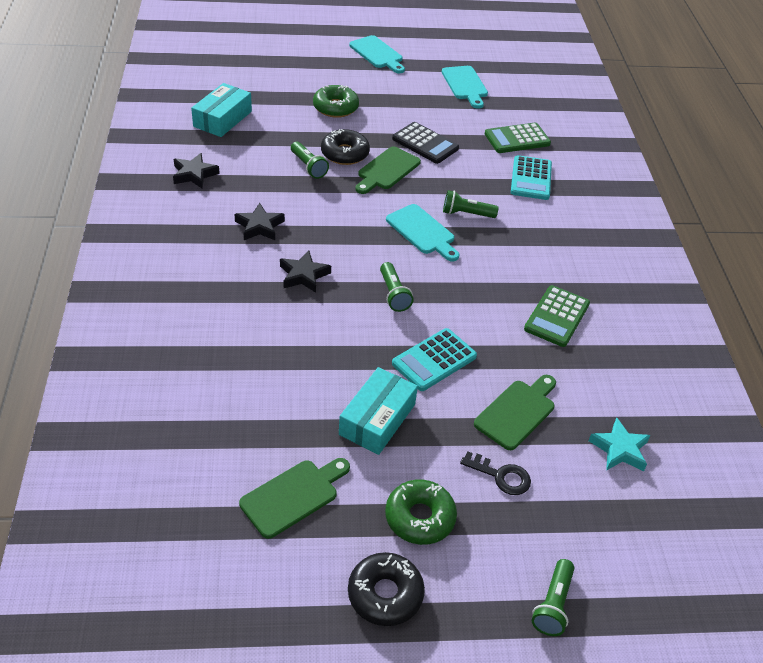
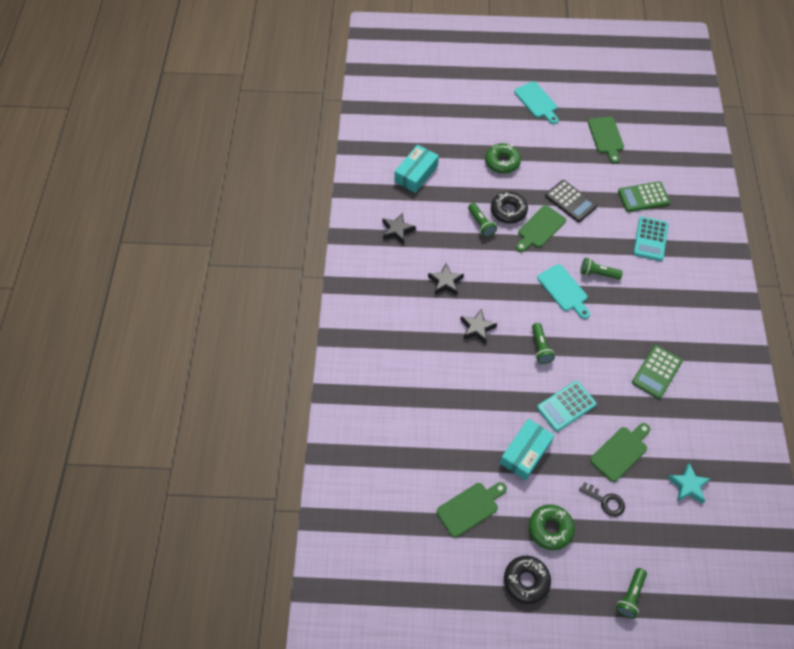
camera: 10 degrees right, 15 degrees up
(465, 85) = (606, 137): turquoise cutting board -> green cutting board

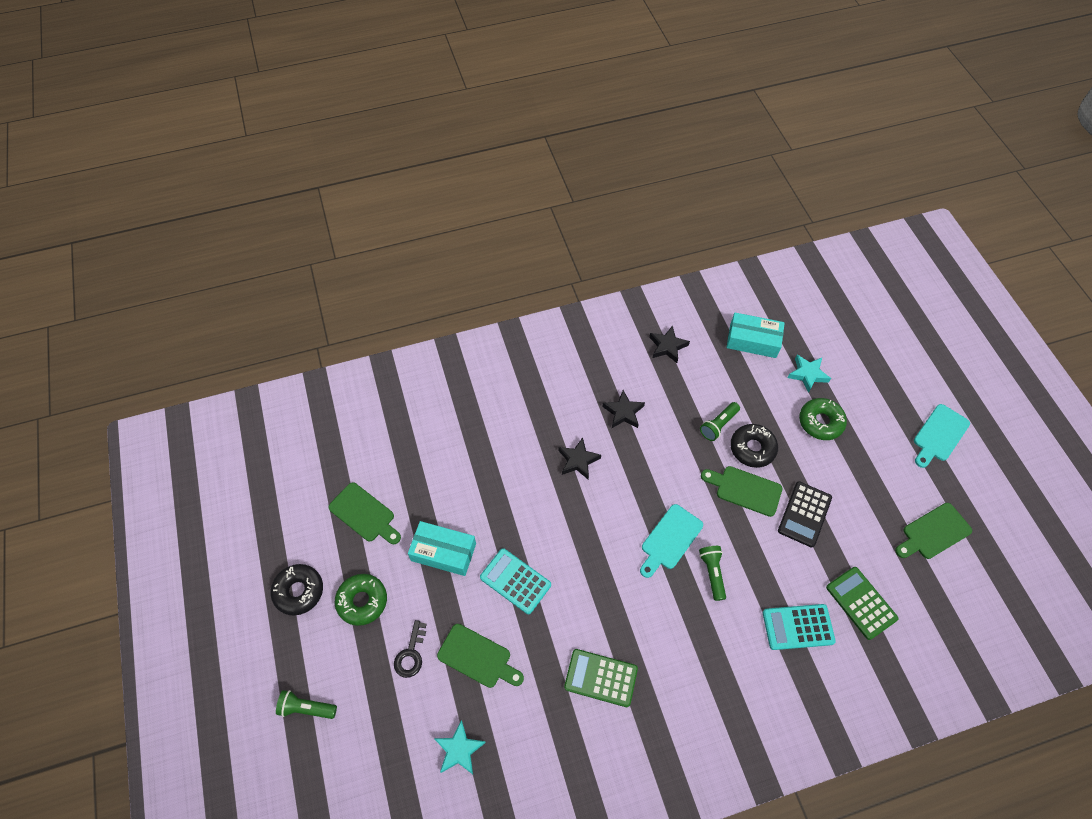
camera: 70 degrees right, 0 degrees up
(459, 153) = (807, 374): none -> turquoise star
(540, 347) = (580, 533): green flashlight -> none

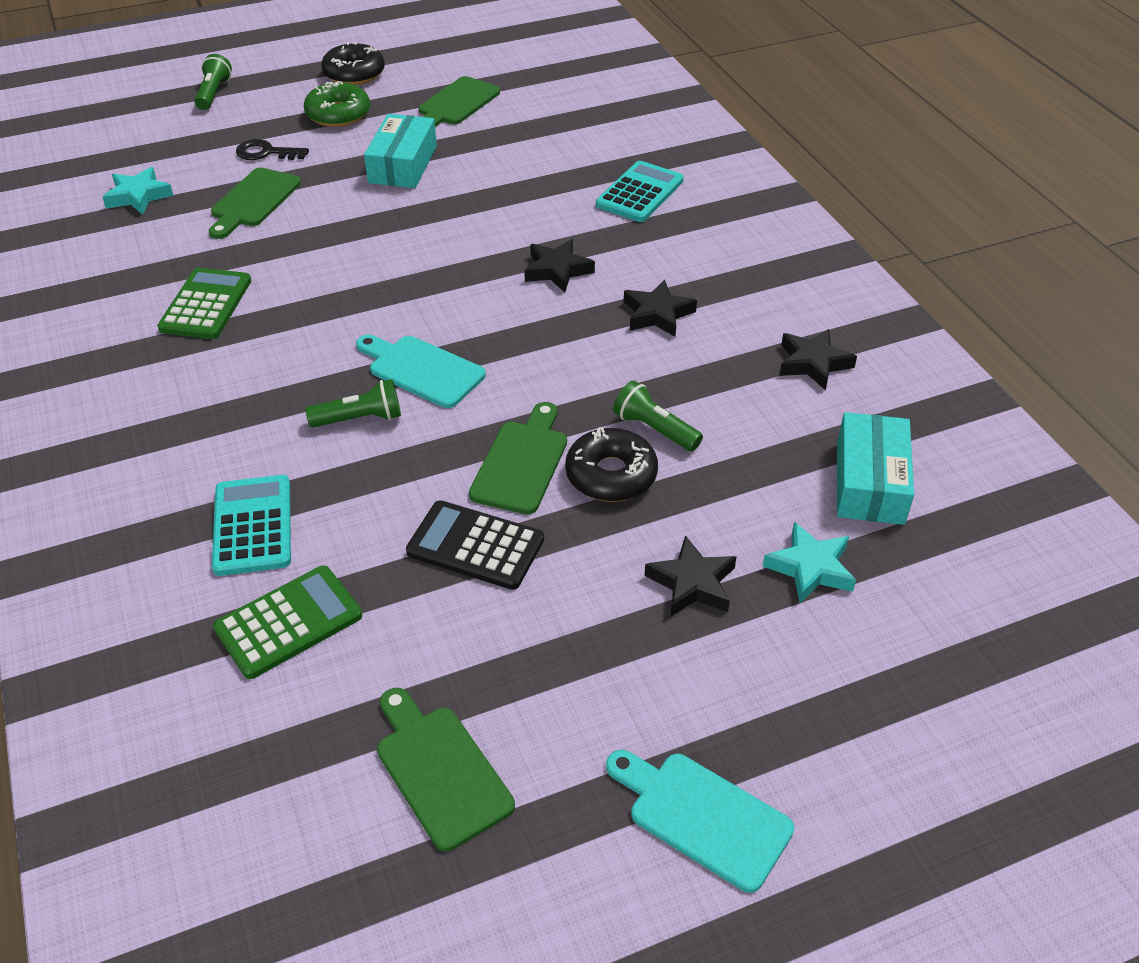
camera: 85 degrees right, 15 degrees down
(515, 581) = (358, 224): turquoise calculator -> turquoise calculator (640, 193)
(820, 422) = (692, 583): green donut -> black star

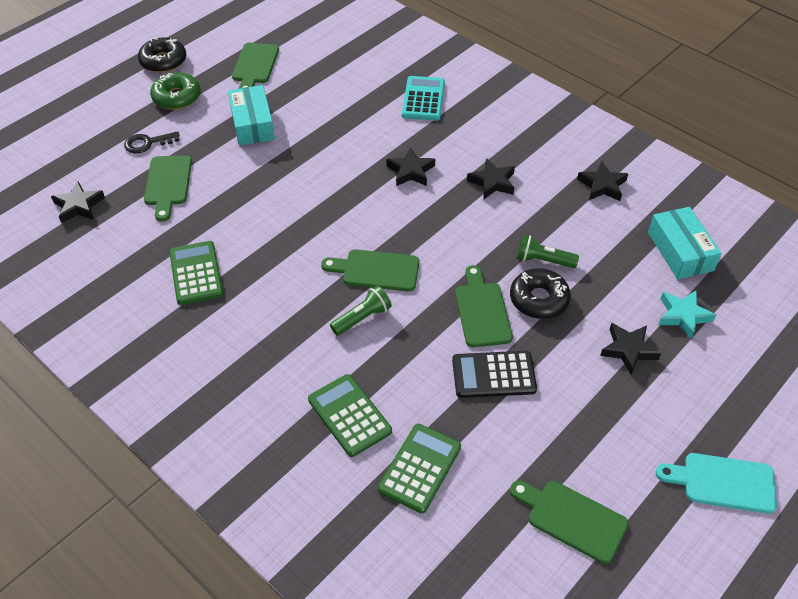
camera: 25 degrees left, 5 degrees up
(138, 196) = (79, 206): turquoise star -> black star
(214, 93) = (70, 106): green flashlight -> none
(253, 526) = (349, 415): turquoise calculator -> green calculator
(421, 370) = (376, 270): turquoise cutting board -> green cutting board

